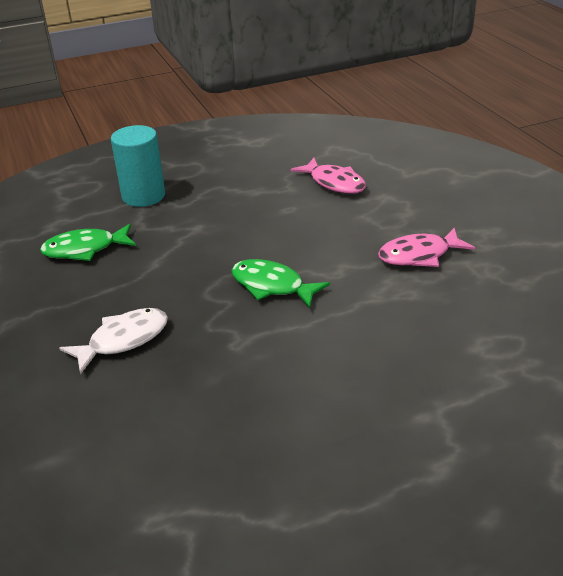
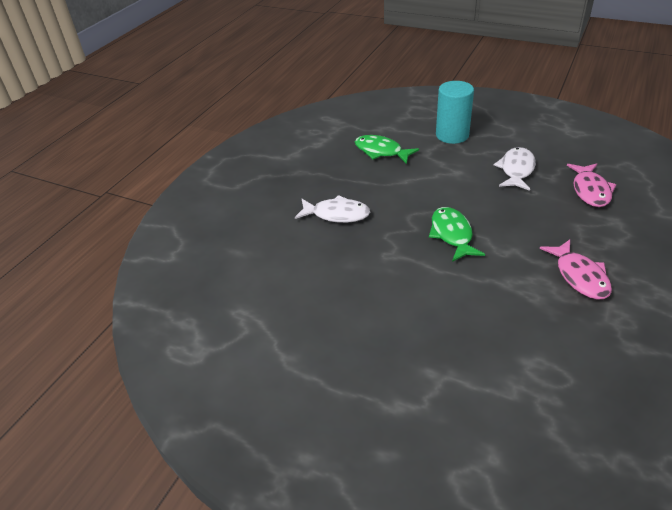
camera: 50 degrees right, 5 degrees up
(250, 197) = (516, 170): none -> white fish
(419, 255) = (579, 276): pink fish -> pink fish turned 135 degrees counterclockwise

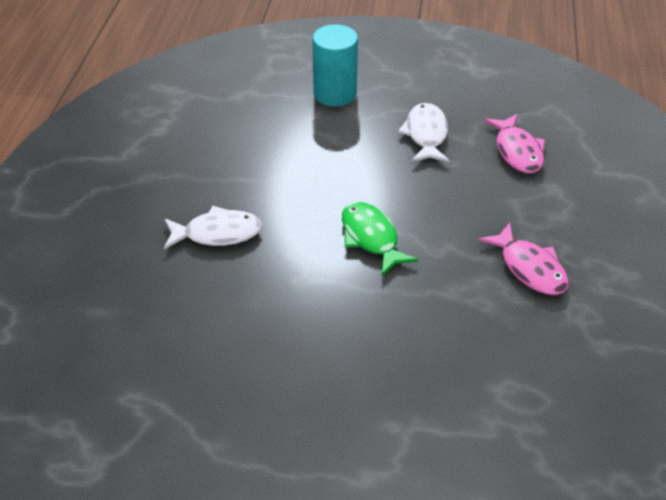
camera: 20 degrees left, 5 degrees up
(381, 151) = (249, 130): green fish -> none

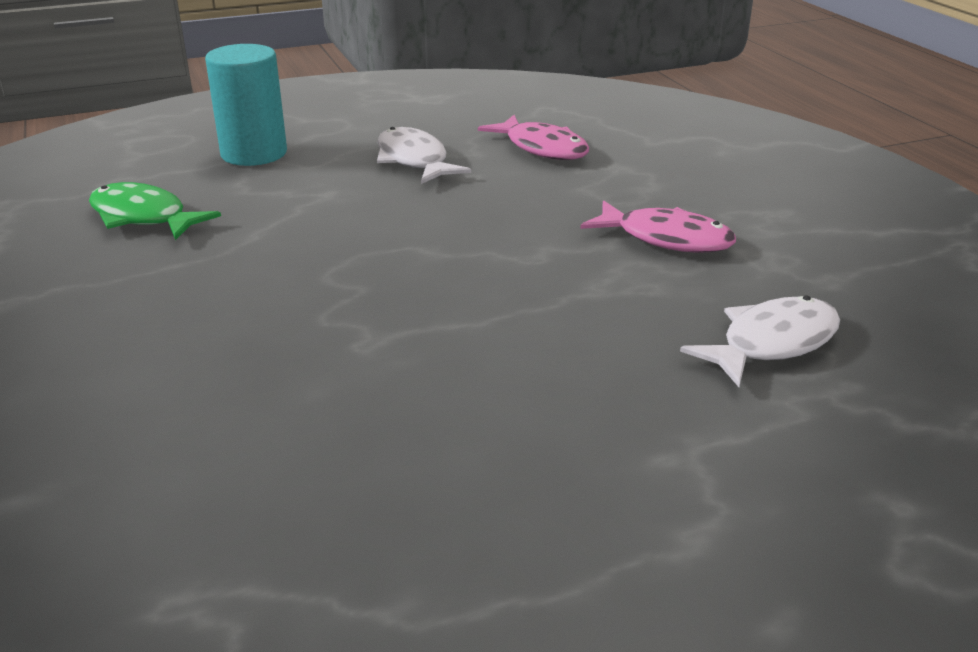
camera: 30 degrees left, 15 degrees down
(217, 233) = (182, 332): white fish -> white fish (772, 343)
(371, 238) = (432, 269): green fish -> green fish (143, 217)

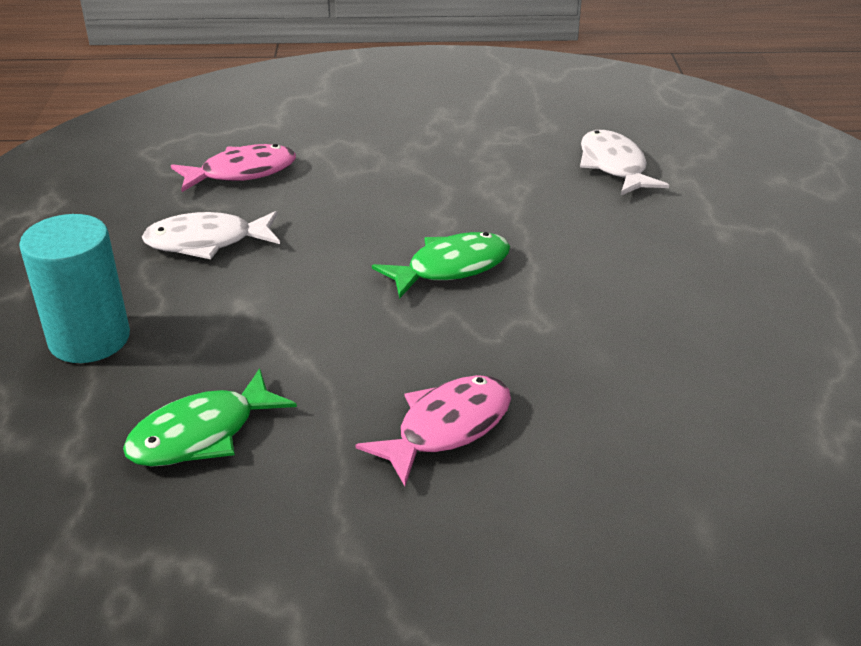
camera: 70 degrees left, 5 degrees up
(444, 274) = (451, 268): none -> green fish
(666, 239) = (454, 162): pink fish -> pink fish (447, 428)

